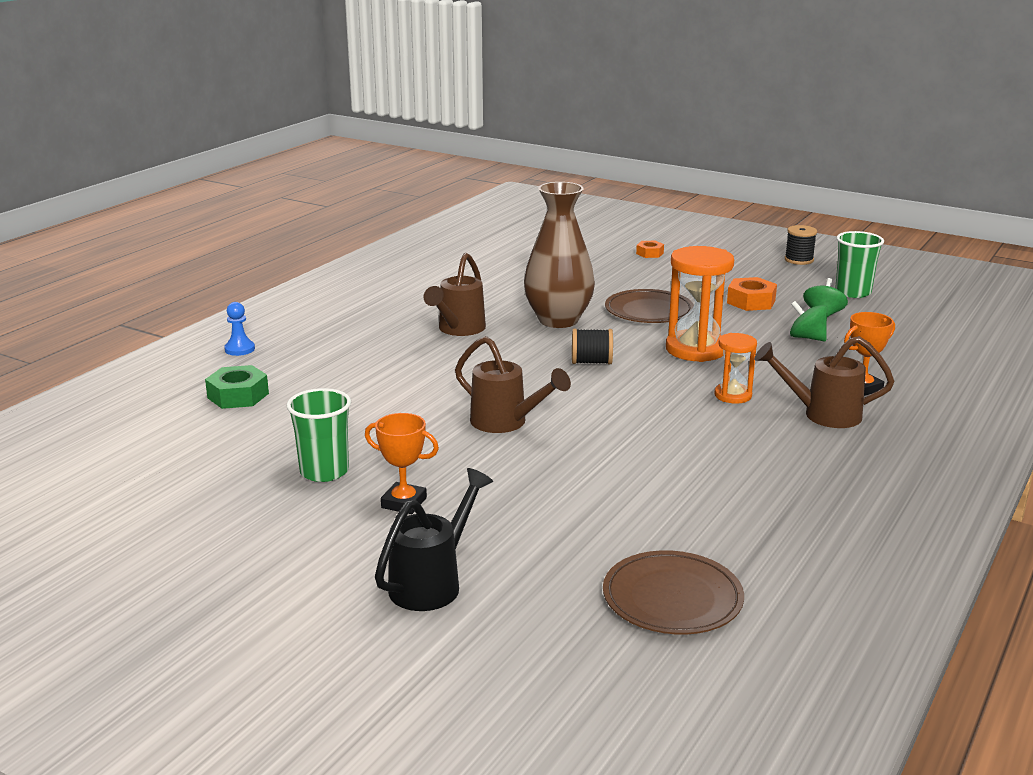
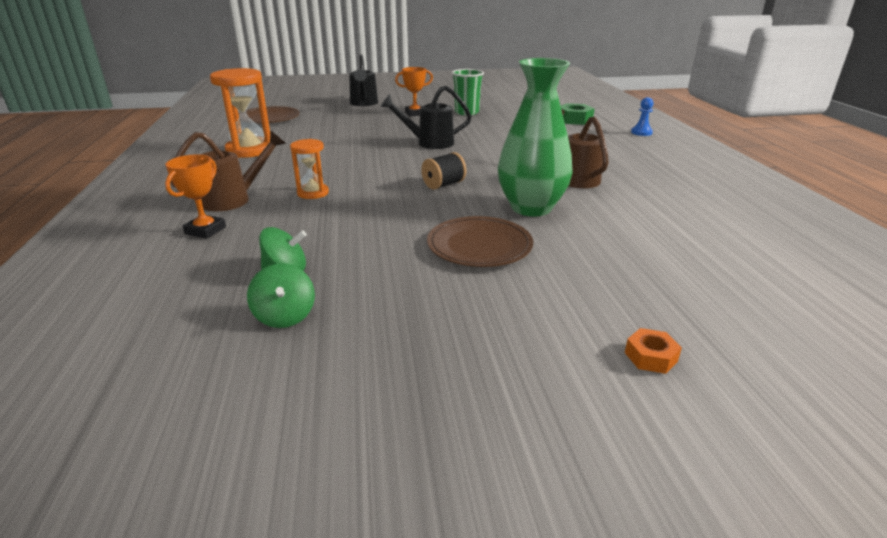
camera: 140 degrees right, 5 degrees up
(506, 423) = (429, 143): brown watering can -> black watering can
(558, 320) = (531, 208): brown vase -> green vase
(695, 349) = (382, 219): orange hourglass -> orange hourglass (249, 150)
(751, 301) = (394, 305): orange nut -> none
(799, 260) = (418, 478): black spool -> none
(853, 292) = (260, 397): green cup -> none

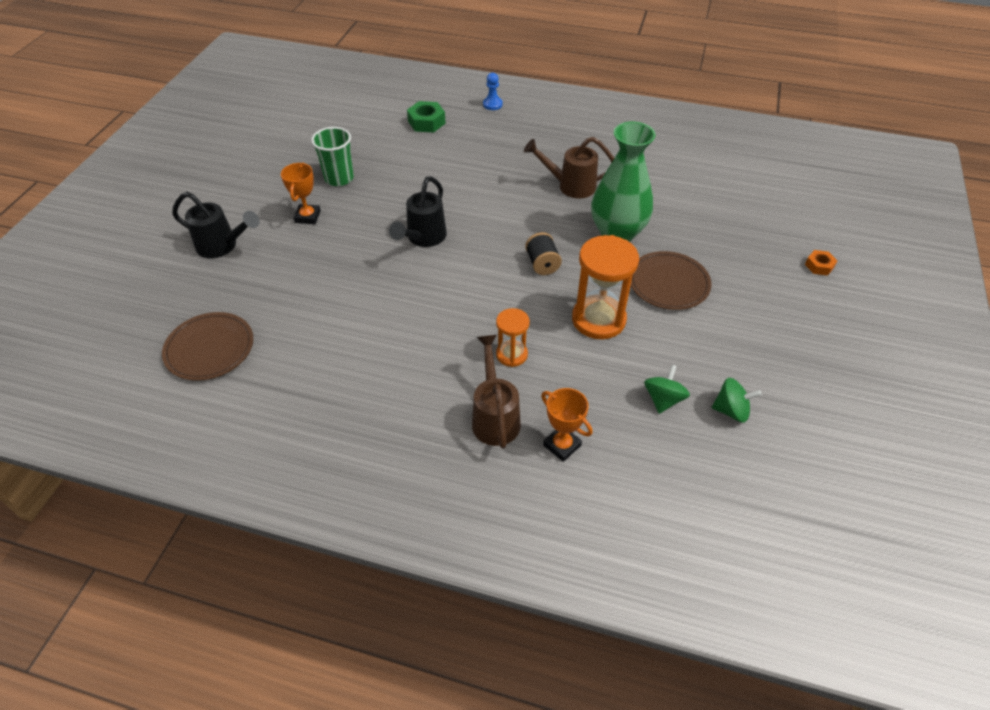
camera: 65 degrees left, 20 degrees up
(249, 150) = (339, 385): orange hourglass -> orange hourglass (598, 319)

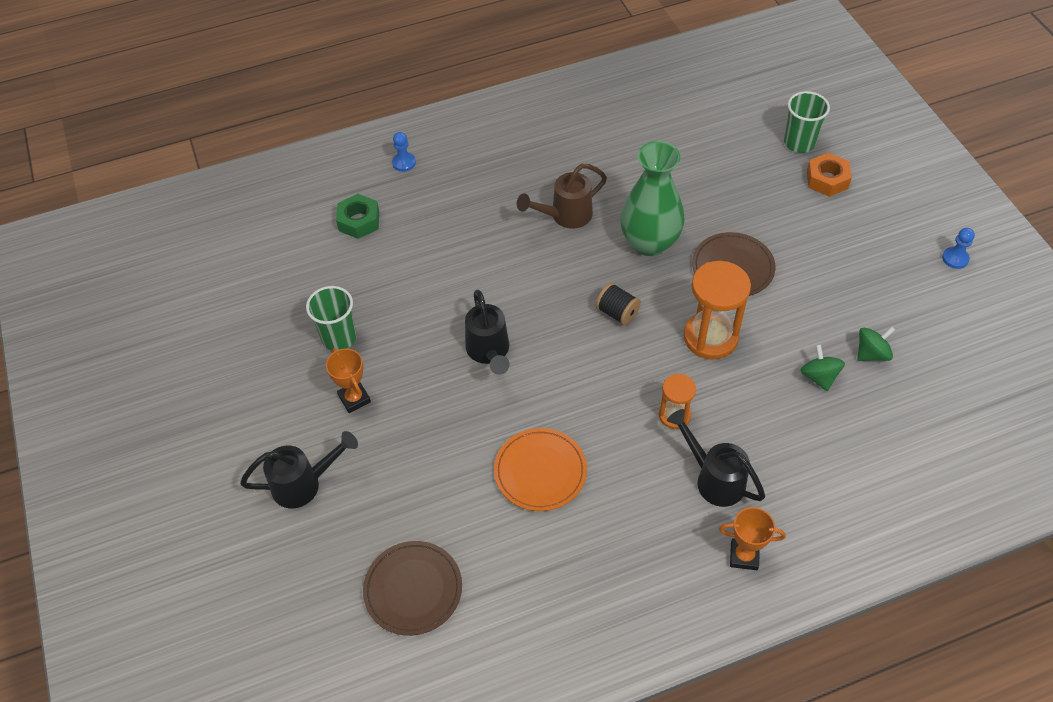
camera: 35 degrees left, 5 degrees up
(373, 330) = (540, 471): none -> orange plate
(495, 416) = (713, 478): brown watering can -> black watering can
(562, 445) = (784, 466): orange trophy -> orange trophy (744, 556)
(819, 229) = (799, 143): none -> green cup
(819, 266) = (827, 179): orange nut -> orange nut, size x1.64
(892, 385) = (955, 258): none -> blue pawn

